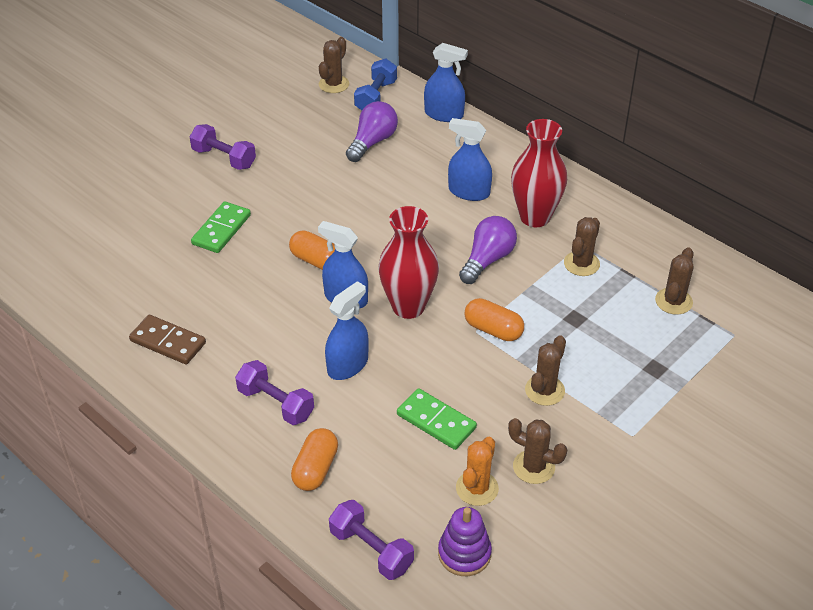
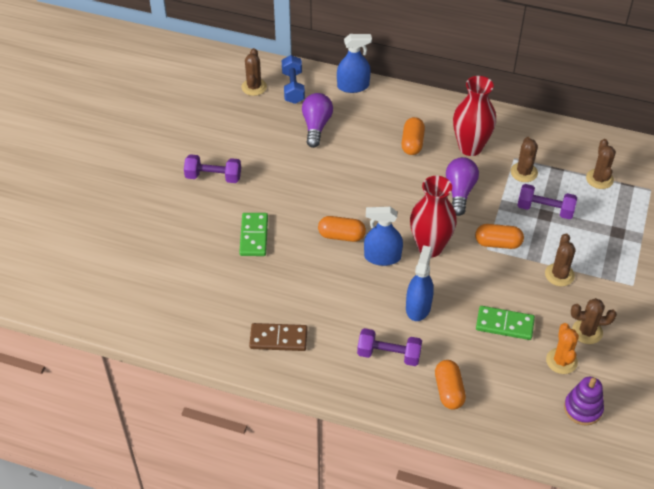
camera: 25 degrees left, 5 degrees up
(371, 550) = (523, 431): purple dumbbell -> purple dumbbell (545, 209)
(469, 192) = (412, 143): blue spray bottle -> orange capsule

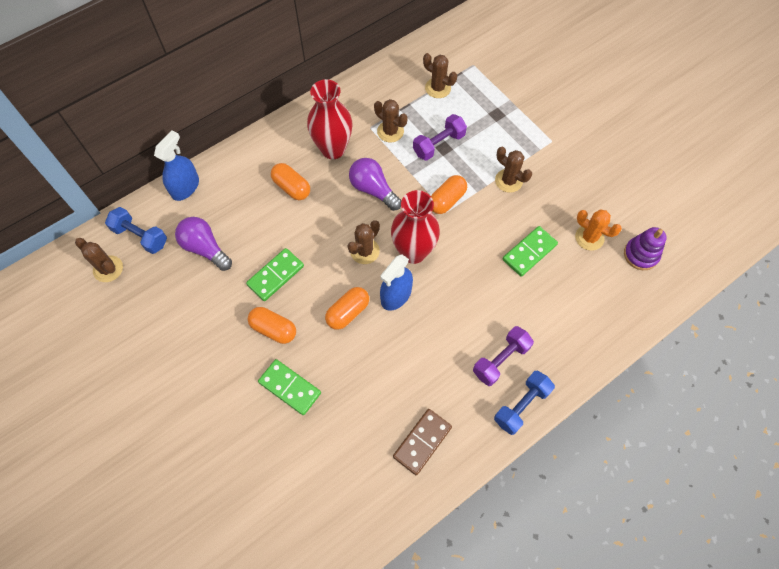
camera: 55 degrees left, 15 degrees up
(213, 177) = (188, 378): purple dumbbell -> none
(332, 177) = (275, 275): none -> green domino
(362, 389) = (521, 405): none -> blue dumbbell
(418, 307) = (468, 303): blue spray bottle -> none
(449, 391) = (566, 338): orange capsule -> orange capsule (273, 329)
(587, 331) = (574, 201): brown cactus -> brown cactus (365, 251)

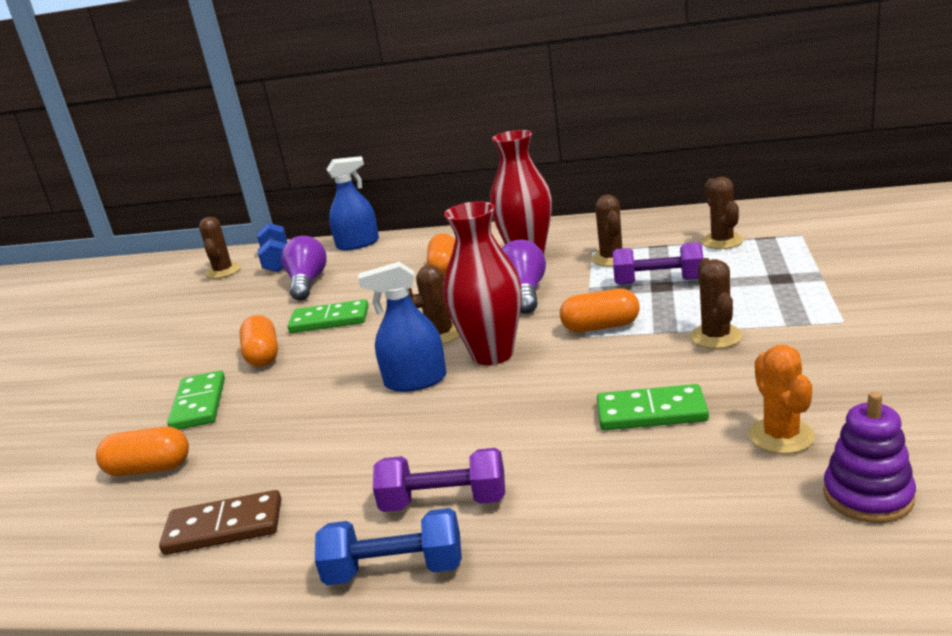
camera: 50 degrees right, 40 degrees down
(348, 312) = (345, 373): orange capsule -> orange capsule (149, 468)

